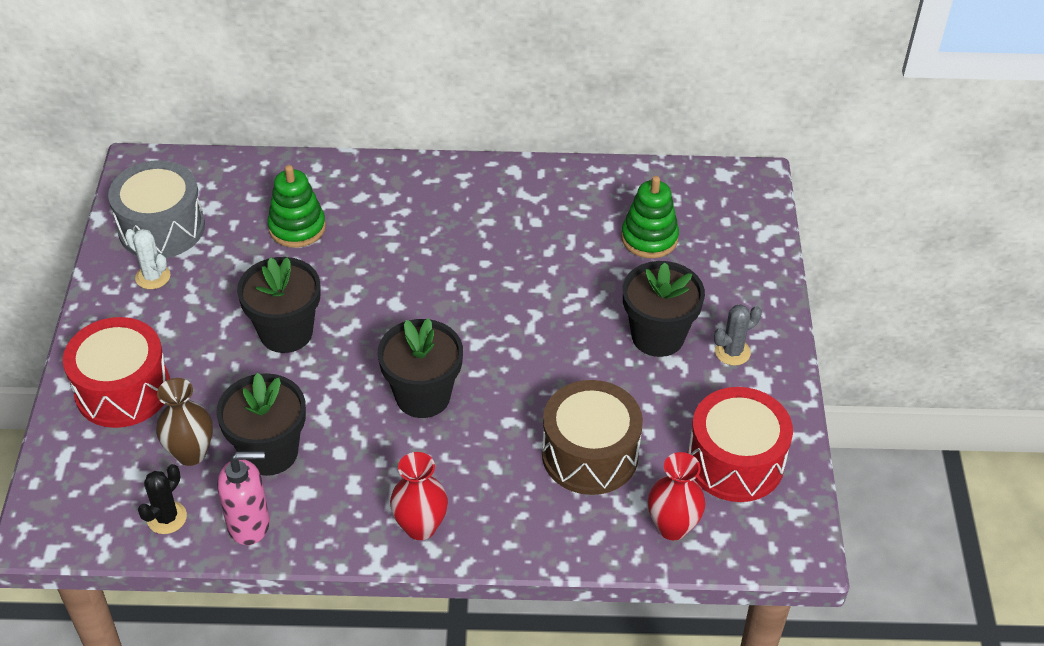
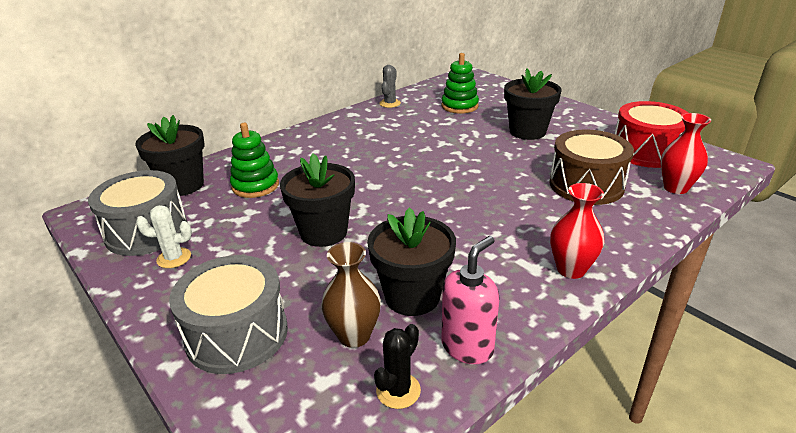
camera: 40 degrees left, 15 degrees down
(123, 390) = (237, 334): red drum -> grey drum
(167, 518) = (398, 391): black cactus -> black cactus turned 45 degrees clockwise
(423, 396) = (460, 212): black flower pot -> black flower pot (182, 185)
(732, 352) = (567, 121): grey cactus -> grey cactus (390, 103)

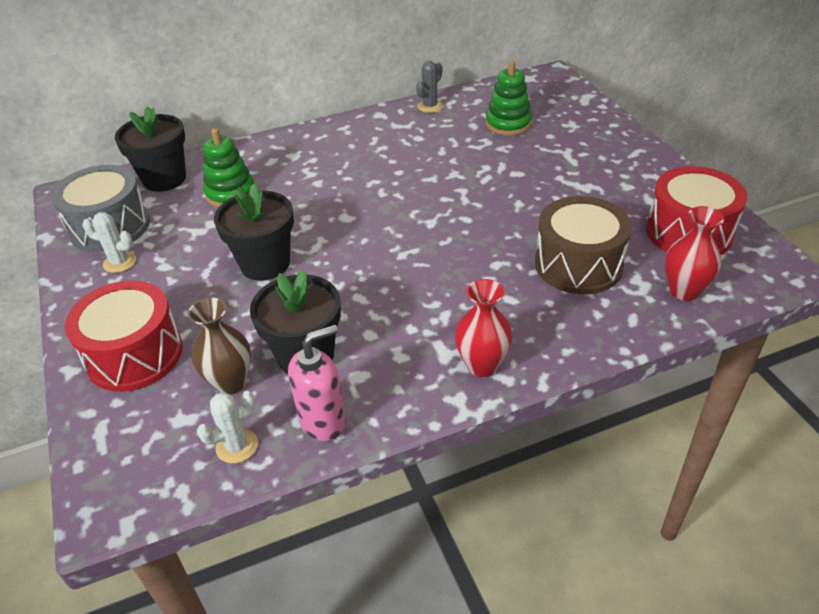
camera: 20 degrees right, 10 degrees up
(237, 334) = (134, 355): grey drum -> red drum
(398, 391) = (237, 446): black cactus -> white cactus
(527, 131) = (563, 176): black flower pot -> none

